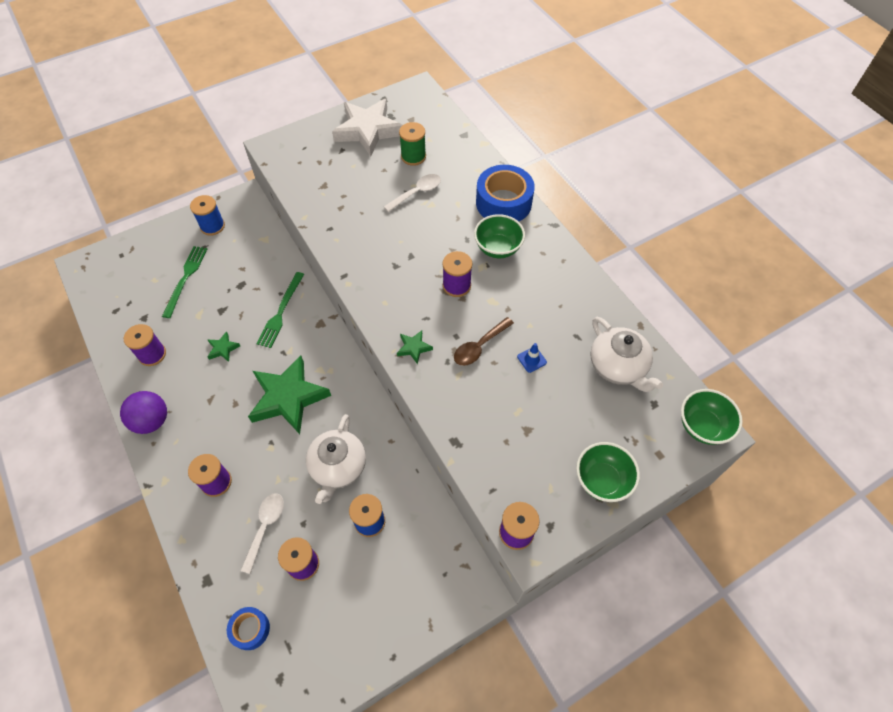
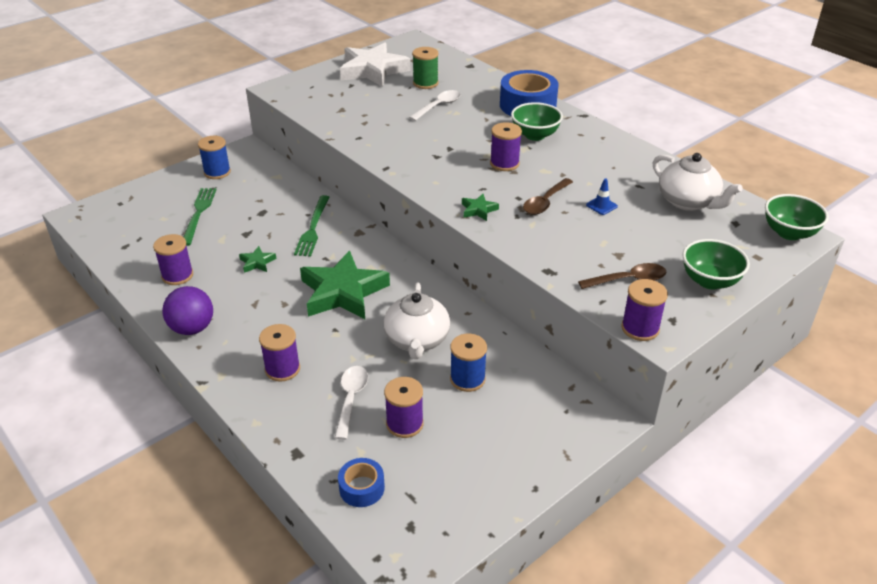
camera: 10 degrees left, 20 degrees down
(525, 466) = (628, 280): none -> brown spoon

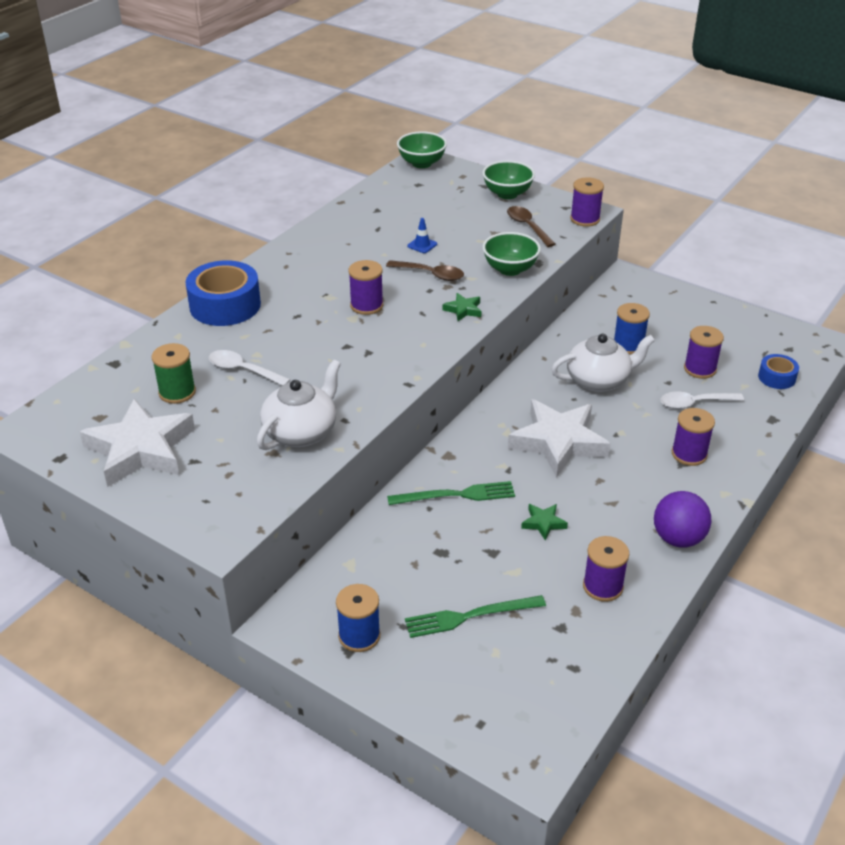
camera: 105 degrees left, 0 degrees up
(343, 292) = (558, 442): green star -> white star
(535, 135) = (297, 293): green bowl -> green bowl (510, 269)
(688, 202) = (394, 204): white teapot -> white teapot (301, 432)

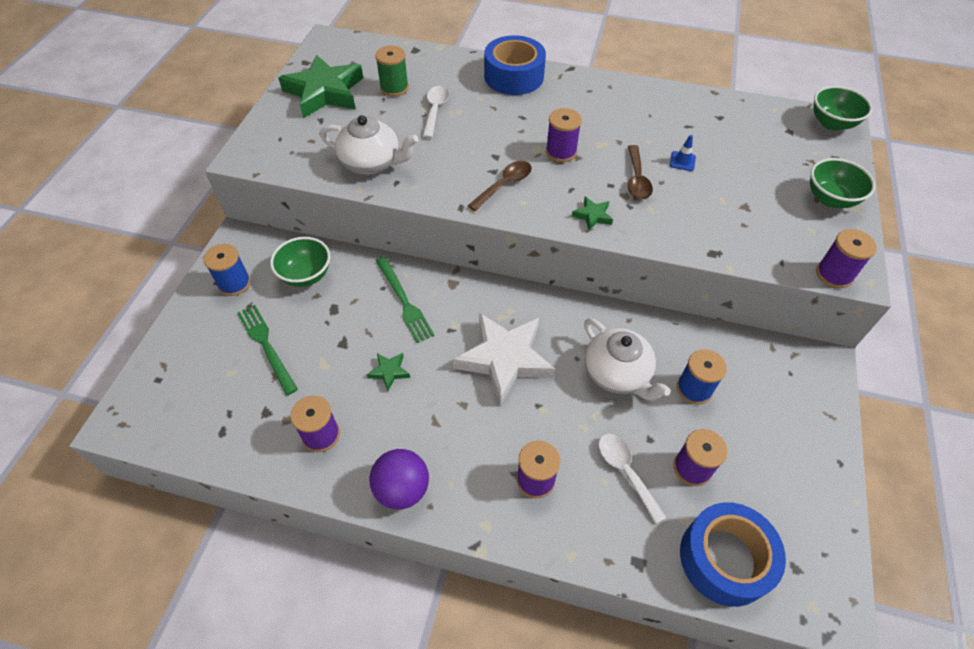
camera: 70 degrees right, 15 degrees up
(140, 449) = (324, 92): white star -> green star
(510, 269) = (685, 233): green bowl -> green bowl (306, 275)
(527, 227) = (778, 229): brown spoon -> brown spoon (504, 185)
(776, 377) = (724, 559): blue tape -> blue tape, size x1.89

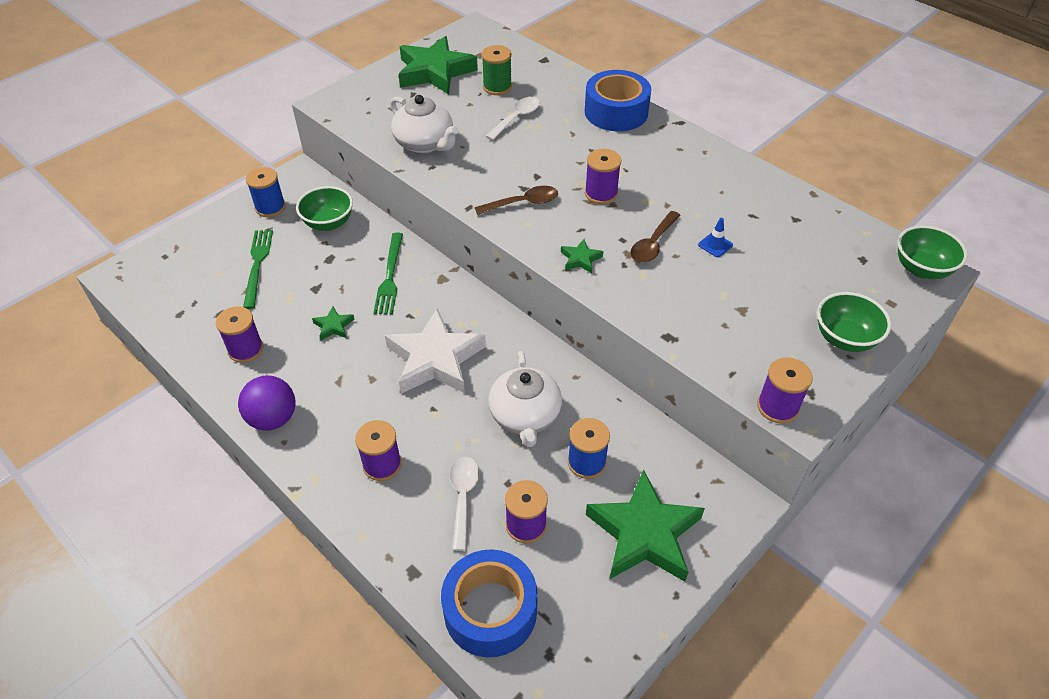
camera: 30 degrees right, 5 degrees down
(780, 425) = (644, 533): none -> green star

